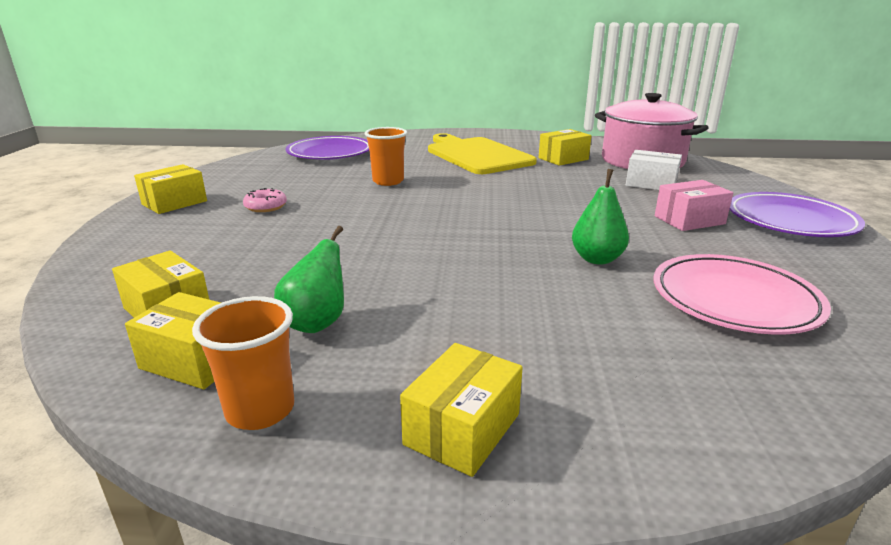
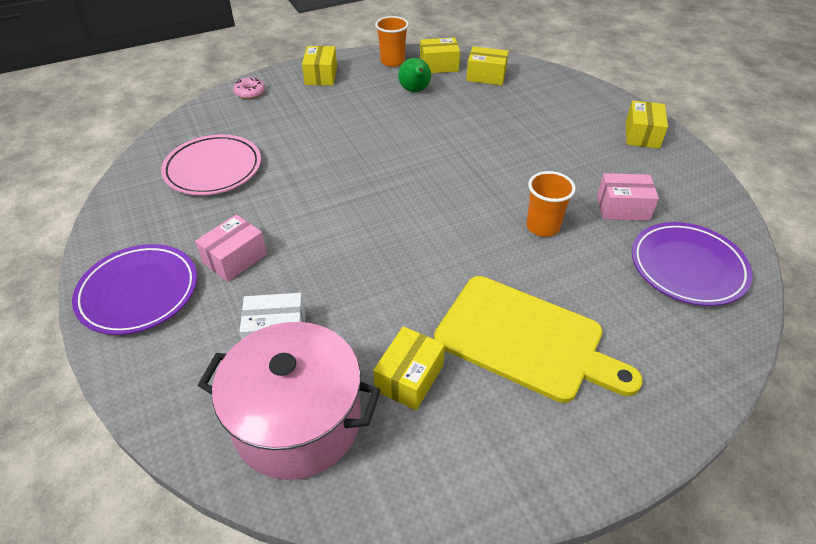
camera: 150 degrees right, 20 degrees up
(266, 207) = (576, 153): pink donut -> pink donut (250, 92)
(308, 176) = (622, 208): none -> pink box
(597, 259) = (301, 178): green pear -> none

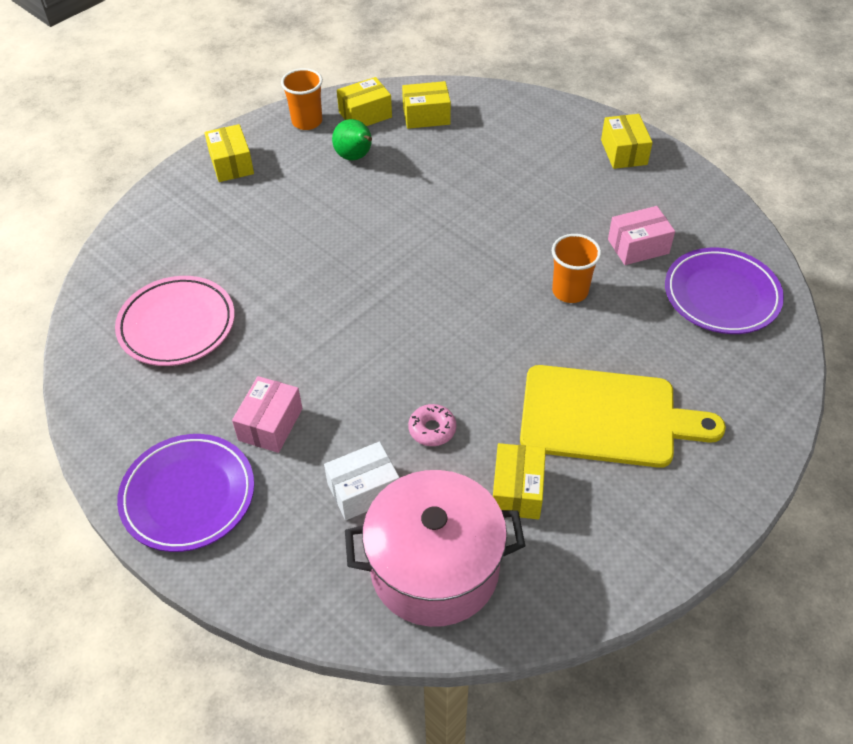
camera: 20 degrees left, 5 degrees up
(250, 92) = (157, 210): pink donut -> pink donut (432, 429)

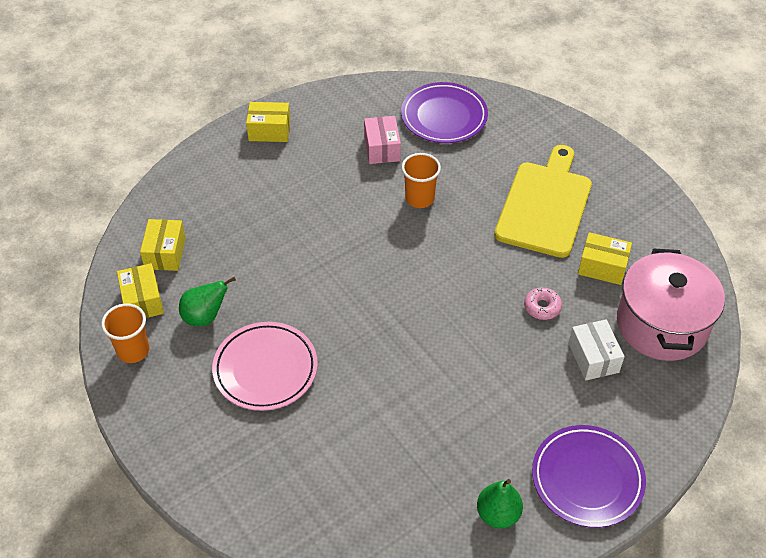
camera: 80 degrees left, 0 degrees up
(140, 415) = (498, 514): none -> green pear
(177, 325) = (395, 482): pink plate -> pink plate (265, 369)
(231, 164) = (176, 423): yellow box -> none
(270, 424) = (522, 414): pink box -> none

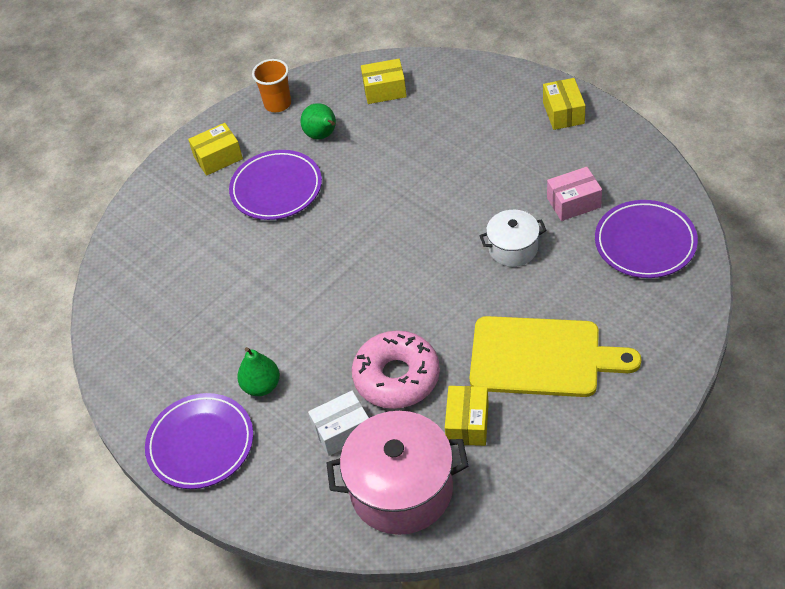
camera: 85 degrees right, 0 degrees up
(142, 301) = (329, 93): yellow box -> yellow box (218, 158)
(265, 369) = (276, 189): pink plate -> purple plate
(419, 198) = (513, 248): orange cup -> white pot
(498, 514) = (156, 380): green pear -> green pear (261, 386)
(542, 307) = (397, 377): pink donut -> pink donut, size x2.19

